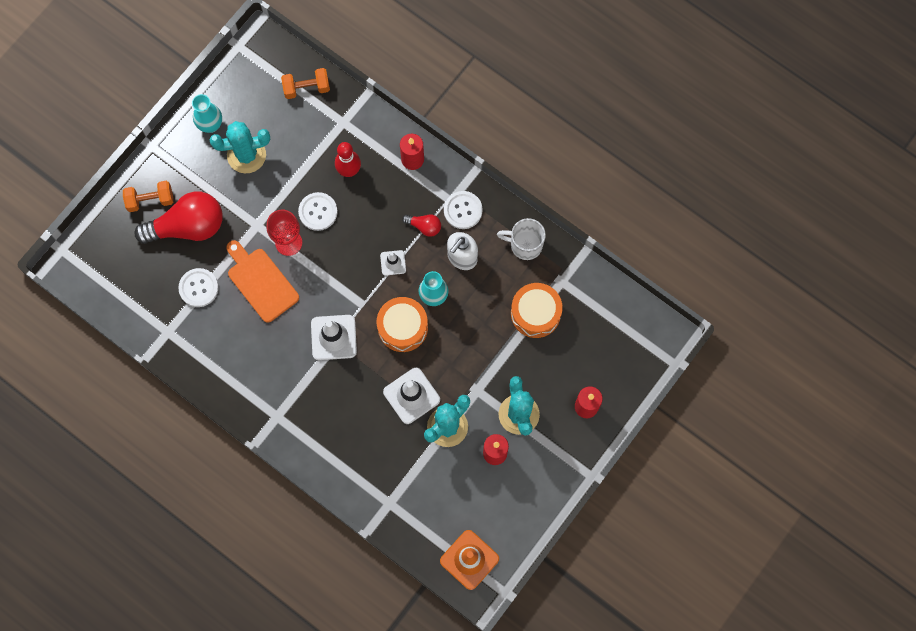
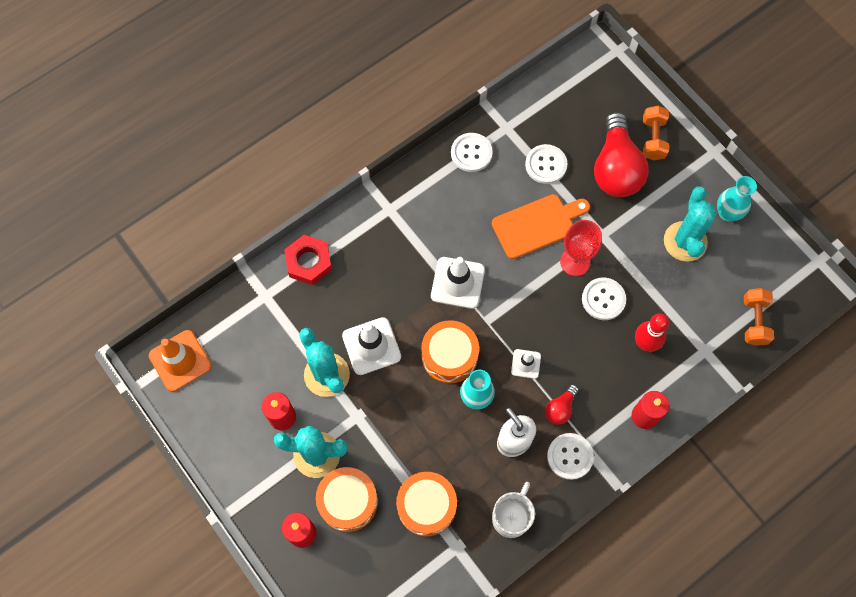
camera: 105 degrees right, 5 degrees down
(202, 357) = (471, 153): none -> white button
(347, 474) = (309, 262): none -> red nut
(550, 377) = (348, 501): none -> orange drum

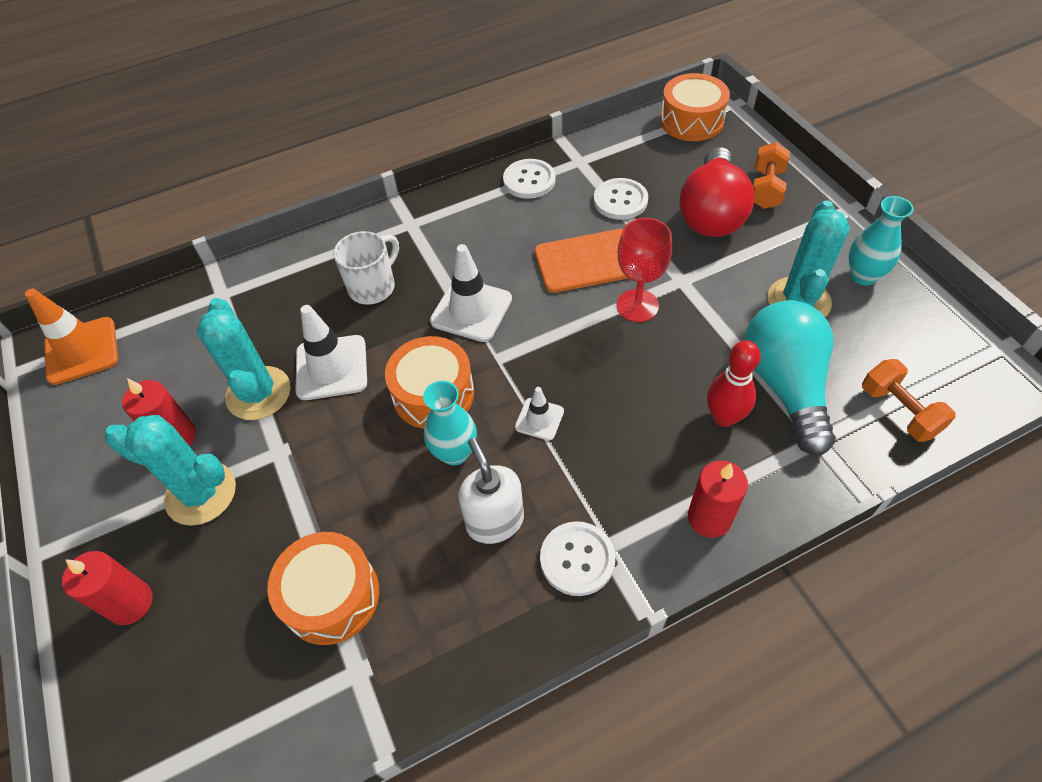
camera: 15 degrees right, 15 degrees down
(309, 262) = (290, 265): red nut -> none
(348, 501) = (217, 568): orange drum -> orange drum (691, 121)
(511, 517) = (460, 638): white mug -> white mug (373, 287)
(560, 408) = (577, 486): red light bulb -> none
(603, 299) = (670, 354): white button -> none
(681, 312) = (785, 385): none -> turquoise light bulb
(754, 321) = (898, 411): orange dumbbell -> orange dumbbell turned 45 degrees counterclockwise

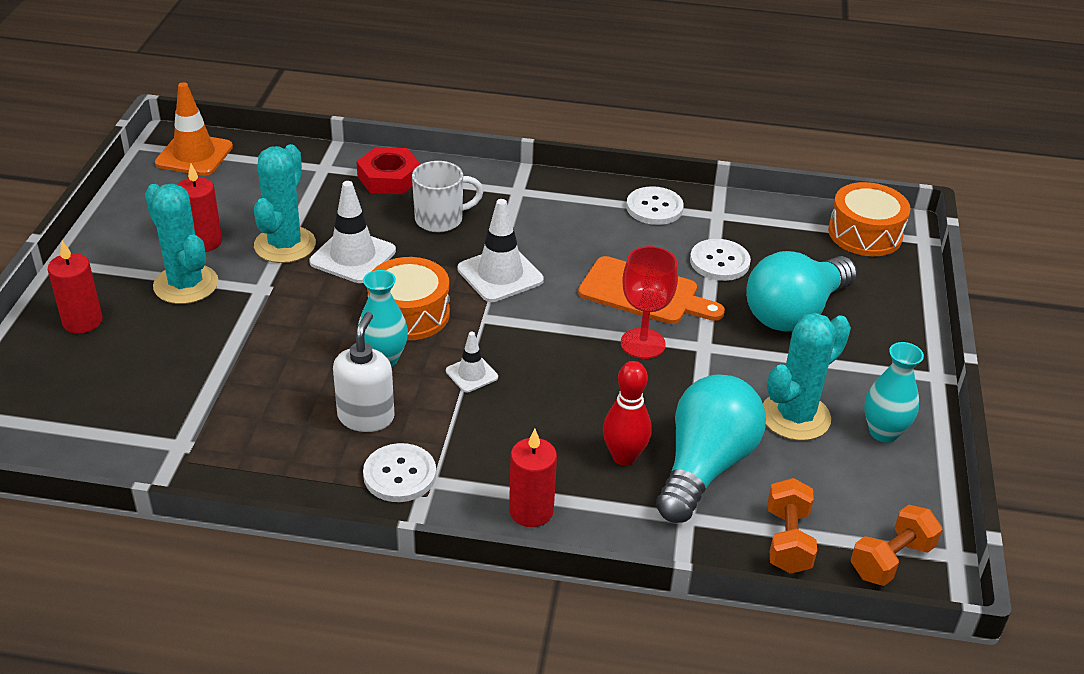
camera: 30 degrees right, 15 degrees down
(290, 271) = (389, 177): none -> red nut
(331, 596) = (208, 393): orange drum -> none
(711, 213) = (794, 312): red light bulb -> turquoise light bulb
(766, 189) = (872, 320): orange dumbbell -> orange dumbbell (891, 560)

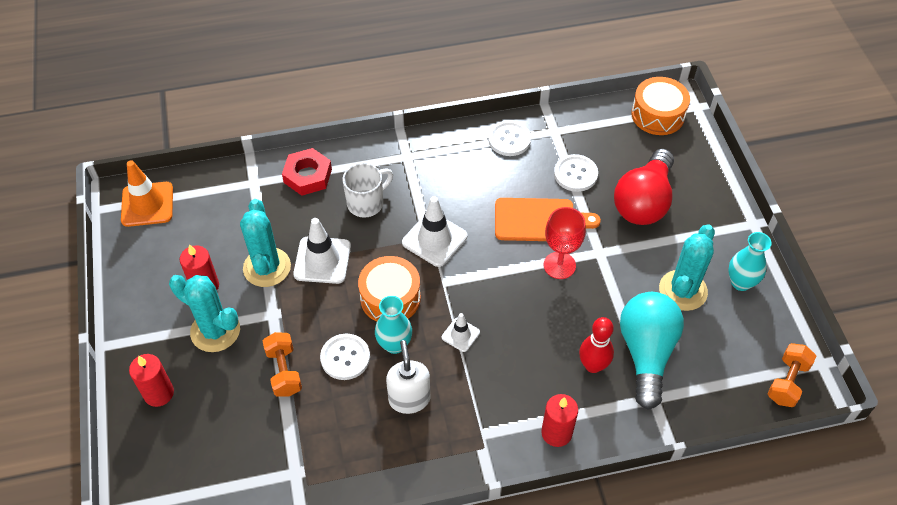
camera: 20 degrees left, 15 degrees up
(399, 475) = (457, 438): white button -> white button (345, 357)
(787, 540) = (721, 392): orange dumbbell -> orange dumbbell (284, 371)
(794, 312) = (643, 202): turquoise light bulb -> red light bulb

